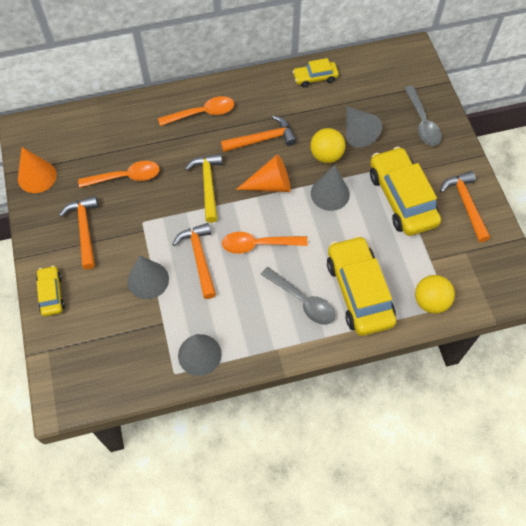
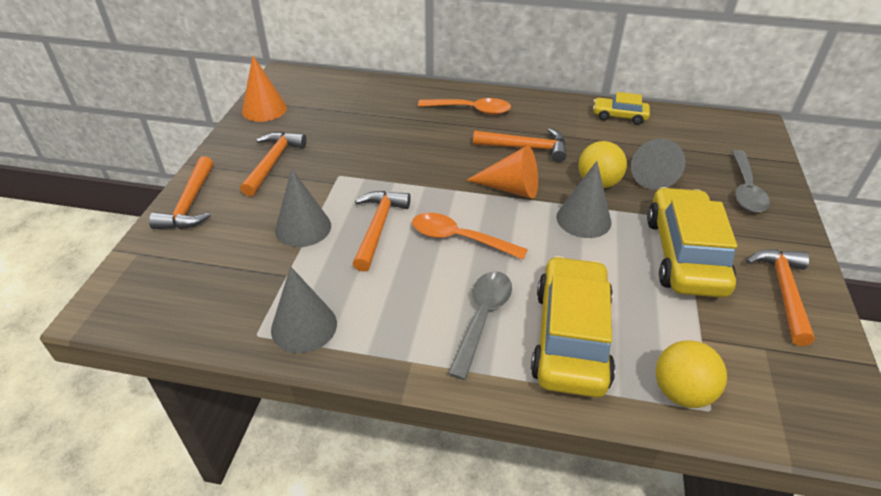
camera: 25 degrees right, 20 degrees down
(51, 294) = (190, 204): yellow car -> orange hammer
(126, 177) = (351, 135): orange spoon -> none
(208, 185) = (436, 167): yellow hammer -> none
(302, 301) = (482, 318): grey spoon -> grey spoon turned 135 degrees counterclockwise

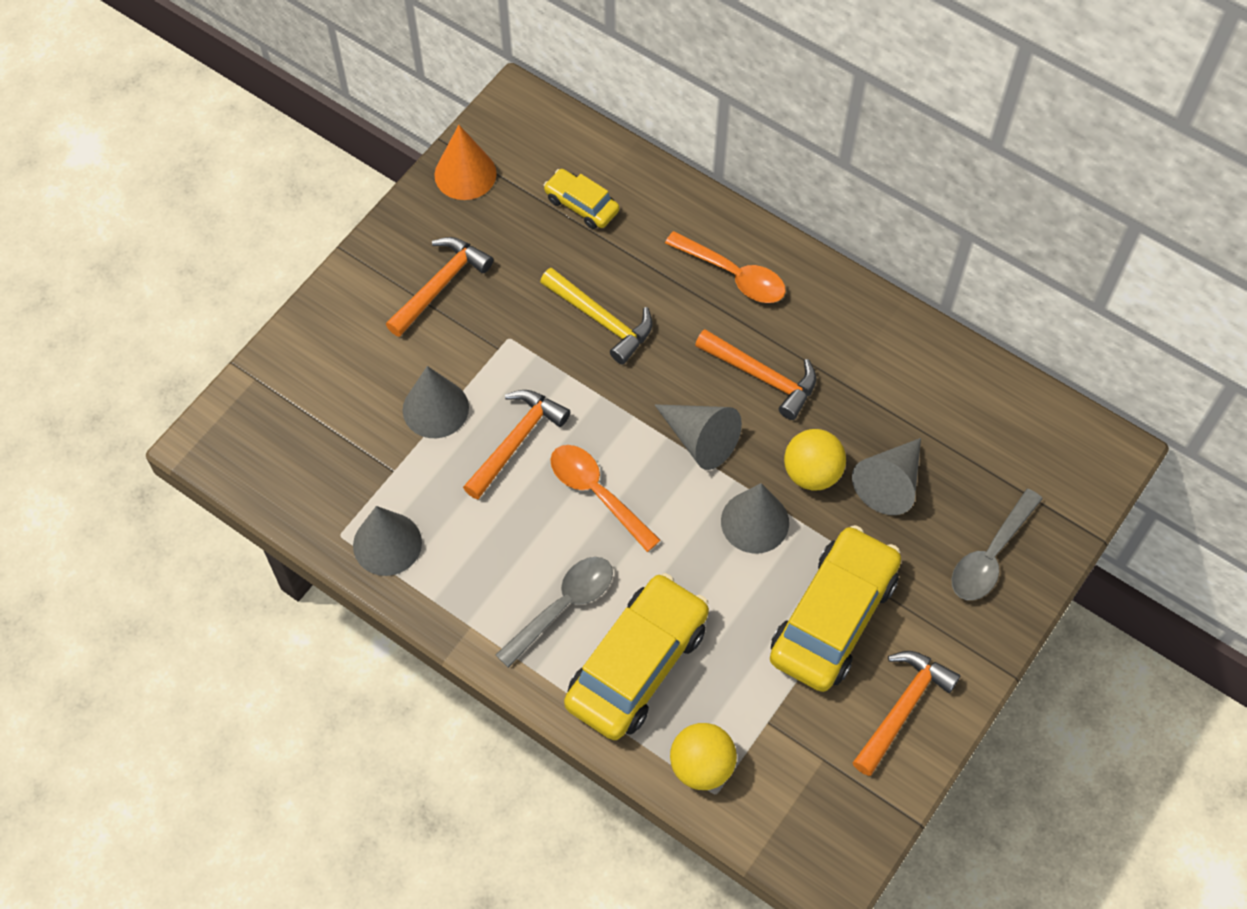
camera: 25 degrees right, 20 degrees up
(190, 204) = (327, 322): orange hammer -> none
(399, 150) = (601, 320): none -> yellow hammer
(510, 188) = (700, 439): orange cone -> grey cone
(619, 116) = (929, 364): yellow car -> yellow car (581, 205)

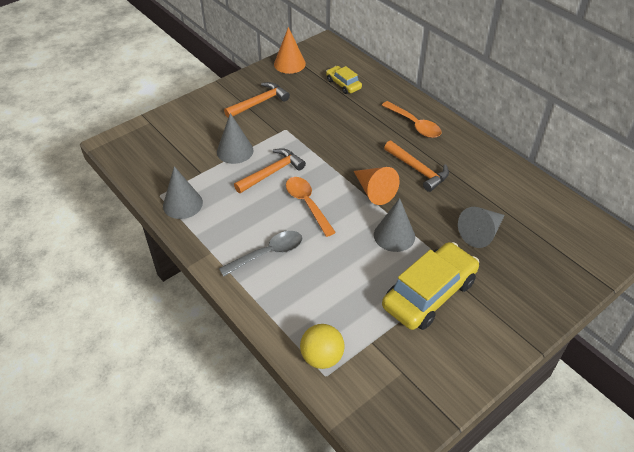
camera: 15 degrees right, 15 degrees down
(601, 320) = (337, 130): yellow hammer -> none
(637, 665) = (300, 292): yellow car -> none
(700, 439) = (374, 191): grey cone -> orange cone
(812, 473) = (435, 219): yellow ball -> none
(903, 708) = (462, 354): orange hammer -> none
(990, 555) = (537, 282): grey spoon -> none

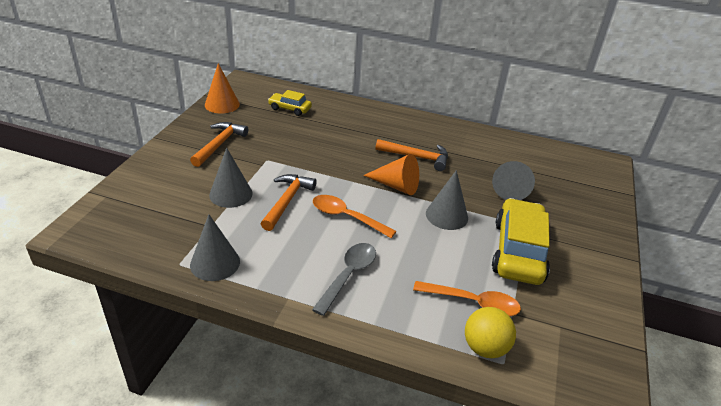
camera: 35 degrees left, 10 degrees down
(414, 124) = (381, 124): orange spoon -> orange spoon (473, 303)

